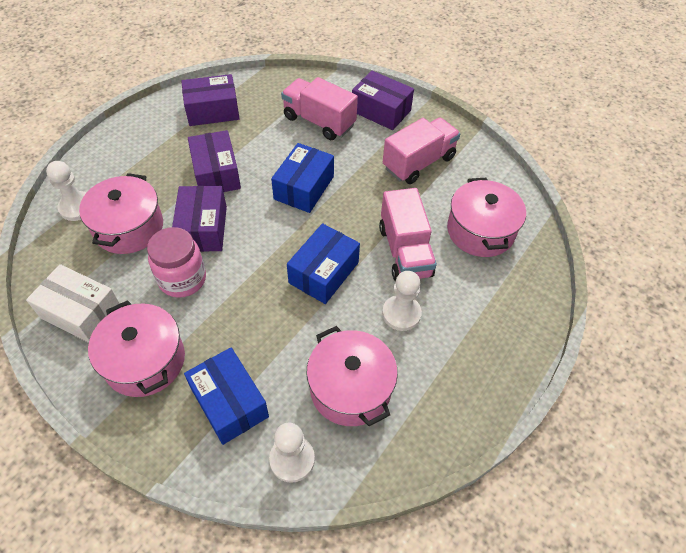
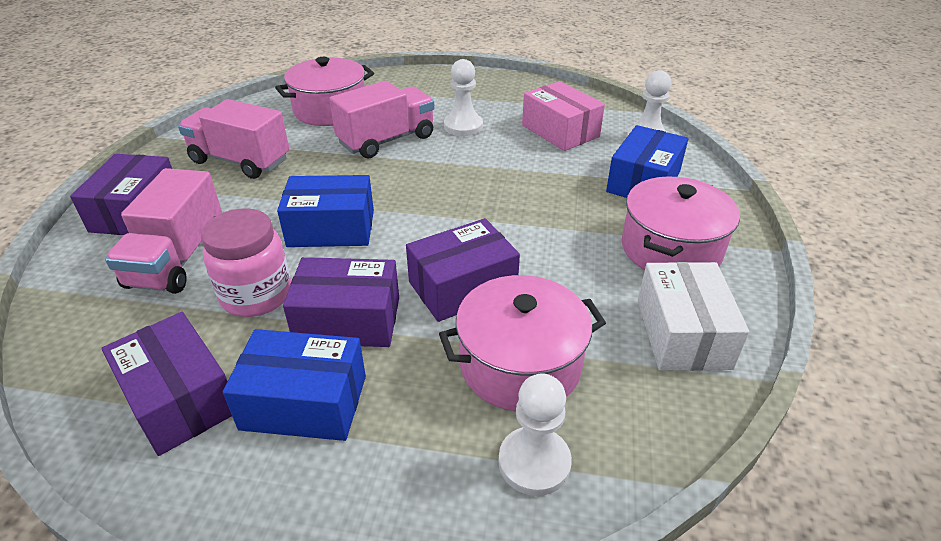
camera: 115 degrees left, 15 degrees down
(182, 279) = (552, 269): pink jar -> pink jar (256, 295)
(216, 173) = (348, 320): purple box -> purple box turned 45 degrees clockwise
(324, 272) = (453, 176): blue box -> blue box (304, 402)
(350, 388) = (560, 131): pink pot -> pink box

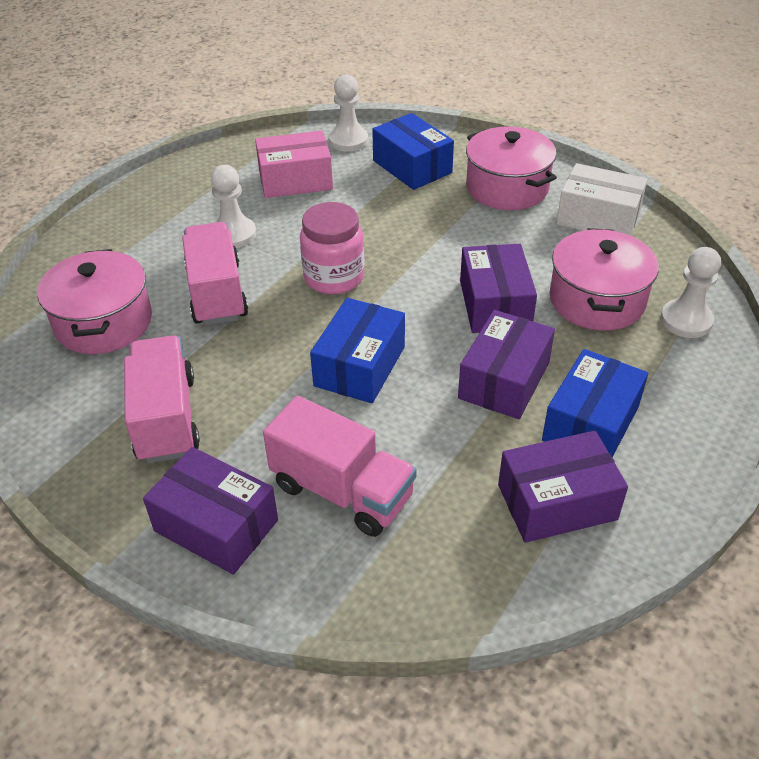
camera: 65 degrees left, 5 degrees up
(240, 161) = (166, 418): pink truck -> pink truck turned 120 degrees clockwise
(256, 295) = (438, 435): pink jar -> pink jar (334, 277)

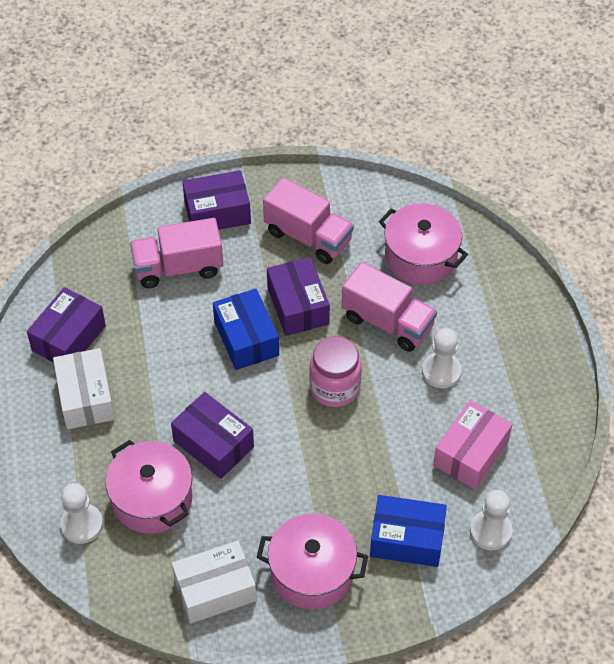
camera: 135 degrees right, 10 degrees up
(504, 380) = (157, 390): purple box -> purple box (298, 306)
(590, 423) = (86, 398): blue box -> white box

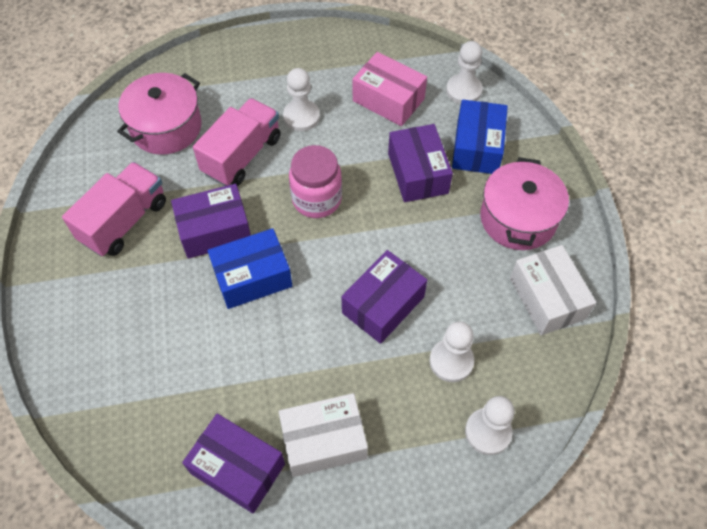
camera: 90 degrees left, 5 degrees up
(152, 499) = (451, 361): pink pot -> white pawn
(178, 267) = (147, 349): pink truck -> none
(217, 212) = (73, 310): purple box -> purple box (418, 173)

